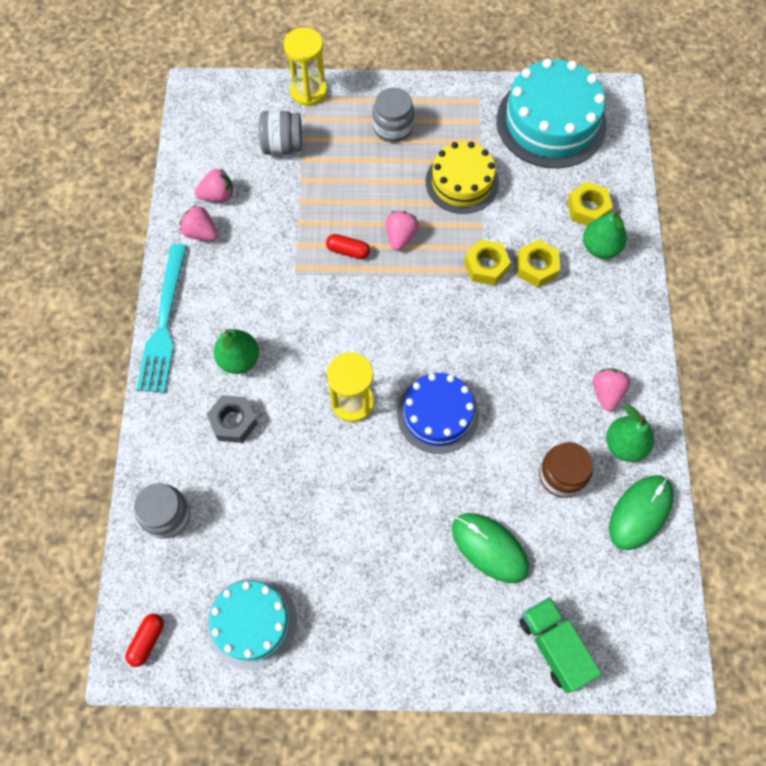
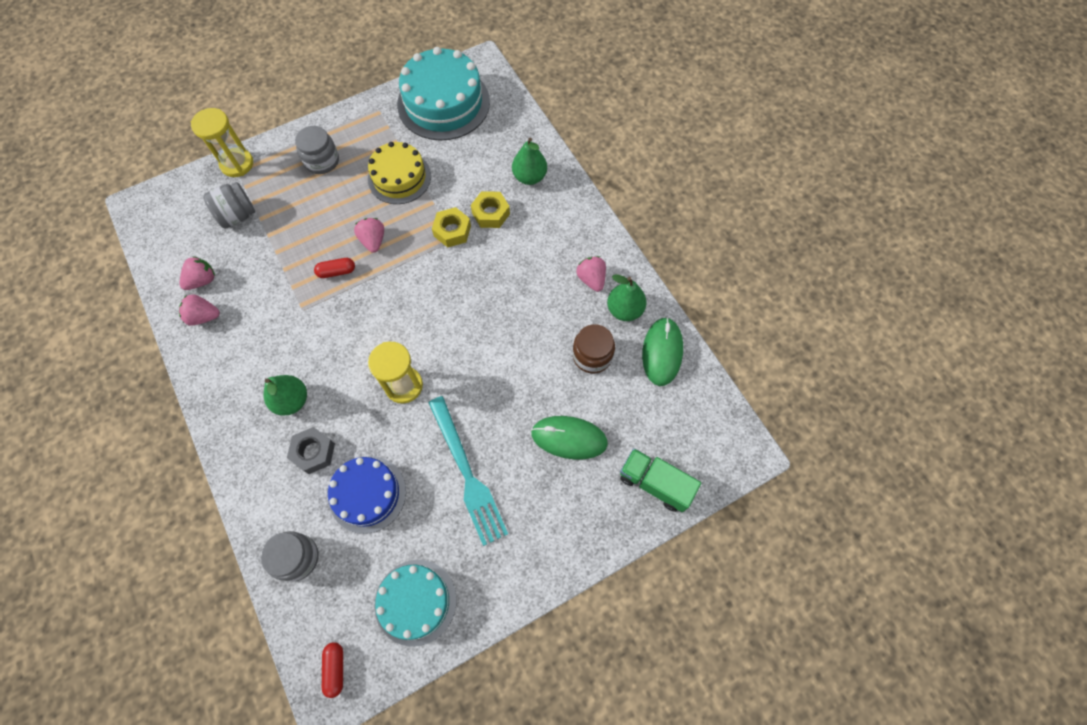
camera: 30 degrees left, 0 degrees up
(164, 323) = (210, 404): turquoise fork -> turquoise fork (467, 473)
(438, 414) = (475, 360): blue cake -> blue cake (367, 494)
(587, 208) = (505, 153): yellow nut -> none

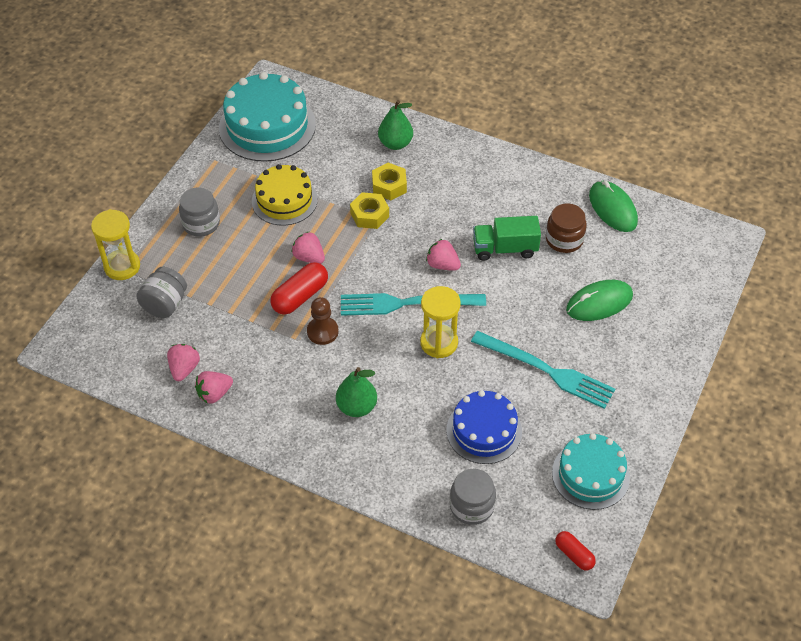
camera: 35 degrees left, 15 degrees down
(313, 452) = (412, 430): grey nut -> none
(326, 314) = (322, 332): none -> brown pawn
(337, 271) = (300, 296): red capsule -> red capsule, size x1.67
(410, 331) = (406, 303): none -> turquoise fork
(591, 279) = (514, 189): pink strawberry -> pink strawberry (442, 265)
(624, 310) = (559, 196): green pear -> none
(655, 483) = (686, 295): green truck -> green truck (505, 249)

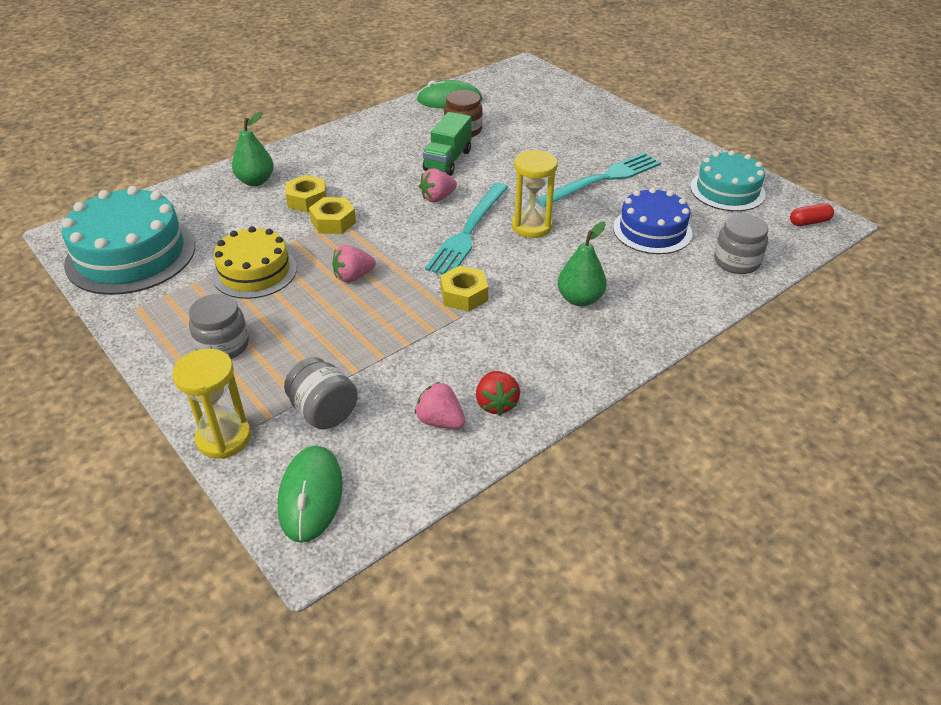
camera: 65 degrees left, 10 degrees down
(214, 394) = (496, 404): pink strawberry -> red strawberry
(300, 296) = (402, 298): red capsule -> none
(322, 332) = (464, 295): brown pawn -> yellow nut
(599, 303) = (546, 135): green mouse -> green mouse (310, 496)

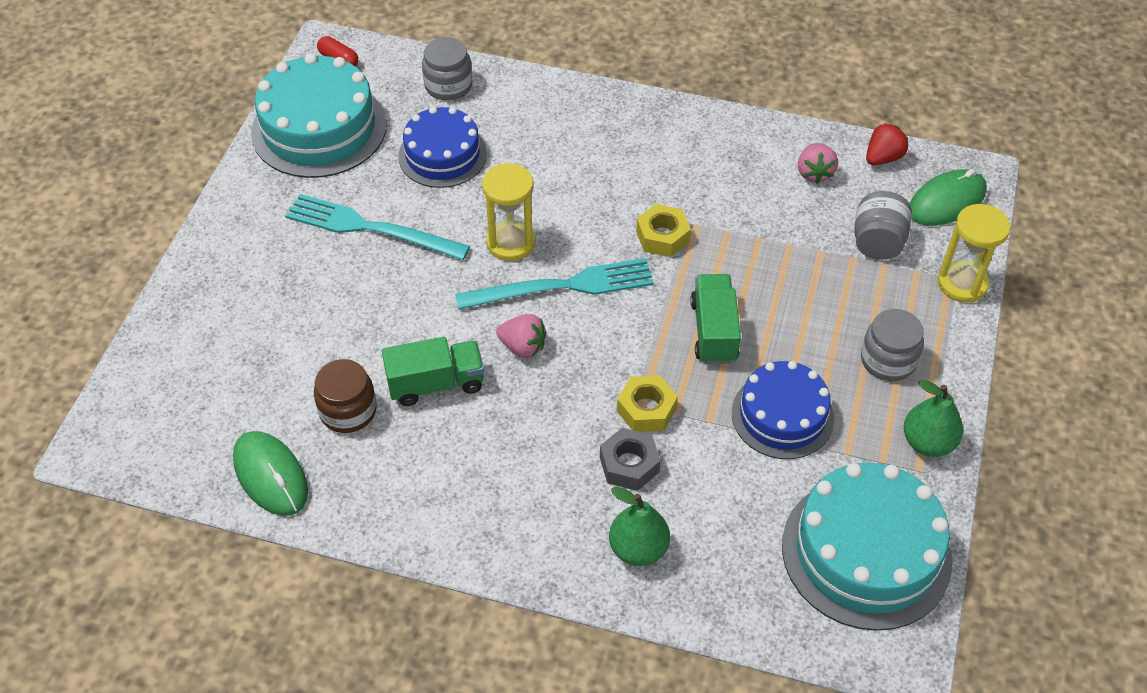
camera: 125 degrees left, 10 degrees up
(254, 272) = (782, 415): yellow cake -> blue cake
(307, 200) = (629, 464): yellow nut -> grey nut
(353, 277) = (714, 331): pink strawberry -> green truck
(496, 404) = (766, 152): red strawberry -> red strawberry (883, 158)
(580, 299) = (595, 160): green pear -> green pear (928, 442)
(727, 190) = (319, 128): turquoise cake -> turquoise cake, size x1.54

